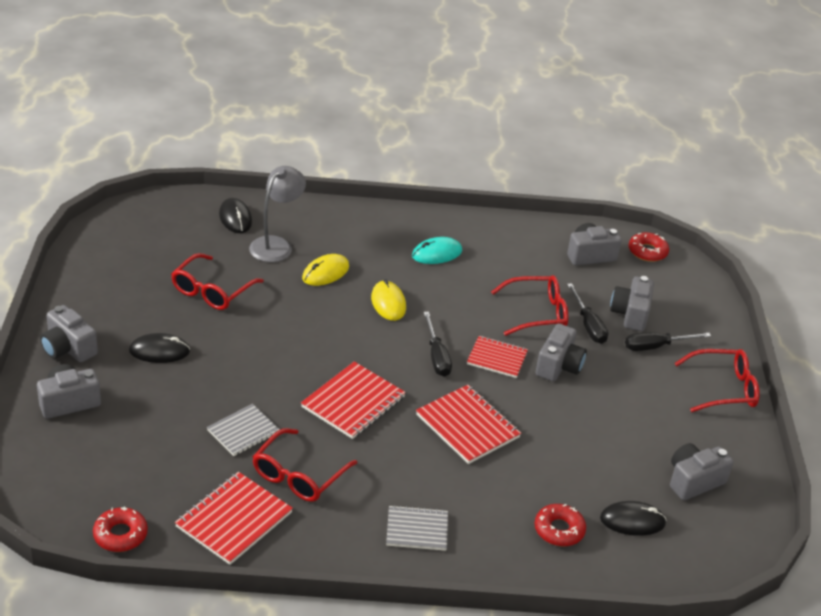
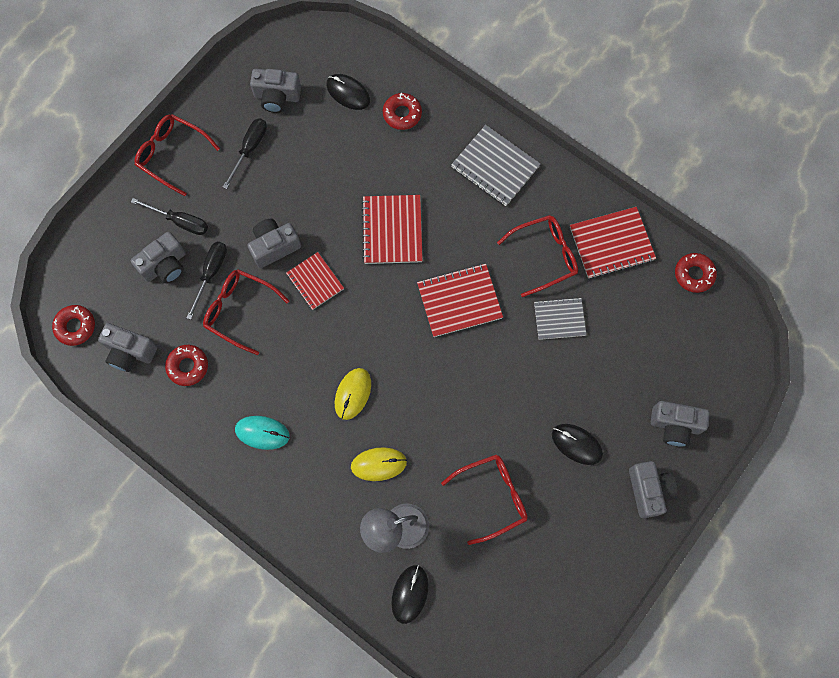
camera: 140 degrees left, 35 degrees up
(417, 530) = (495, 167): grey notebook -> grey notebook, size x1.52
(436, 356) = (360, 311): black screwdriver -> black screwdriver (250, 149)
(537, 265) = (188, 366): none -> red donut

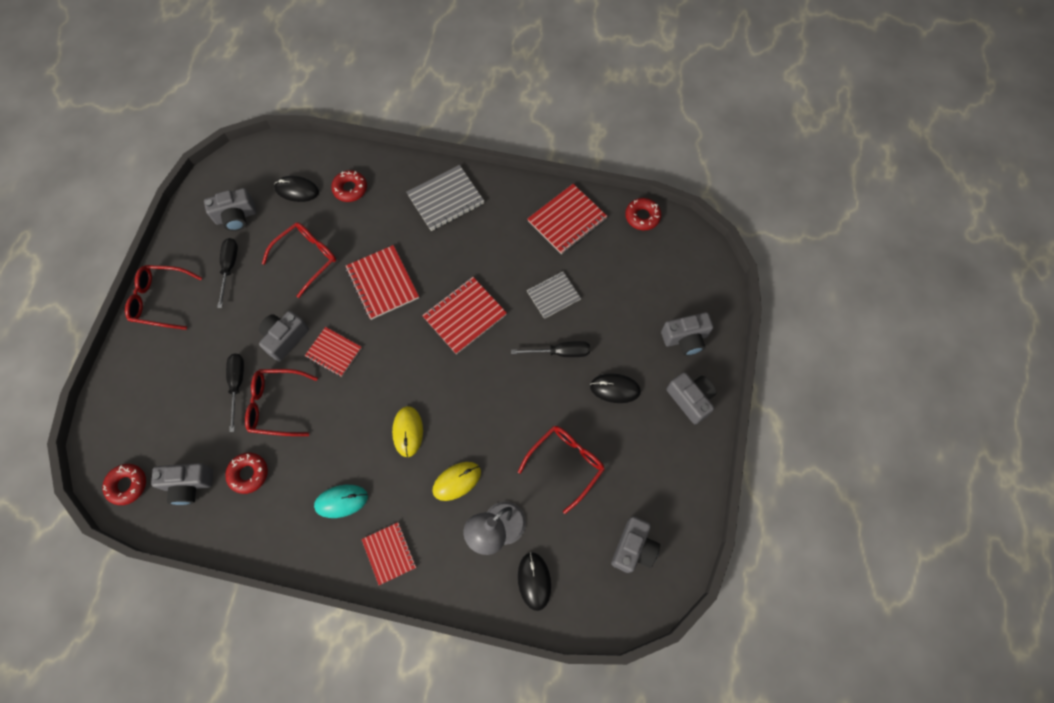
camera: 25 degrees left, 5 degrees down
(165, 265) = (192, 395): grey camera -> grey camera (633, 548)
(180, 221) = (191, 353): black screwdriver -> black screwdriver (560, 352)
(286, 503) = (389, 553): none -> red notebook
(495, 167) = (446, 199): grey notebook -> grey notebook turned 45 degrees counterclockwise
(545, 256) = (518, 251): red glasses -> red glasses (307, 258)

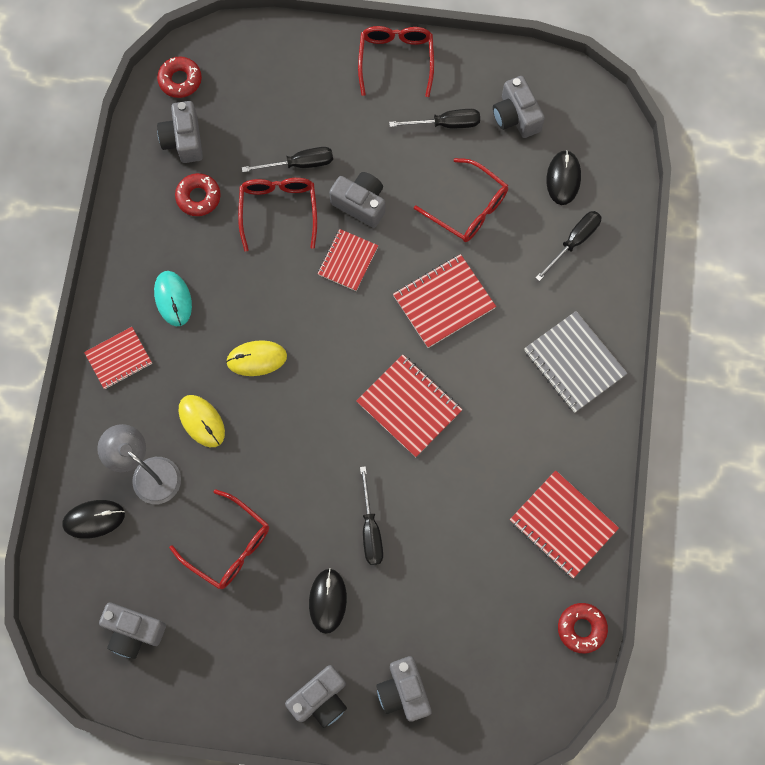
camera: 85 degrees right, 5 degrees up
(350, 189) = (574, 242): red donut -> black screwdriver
(553, 295) = (449, 515): grey notebook -> none

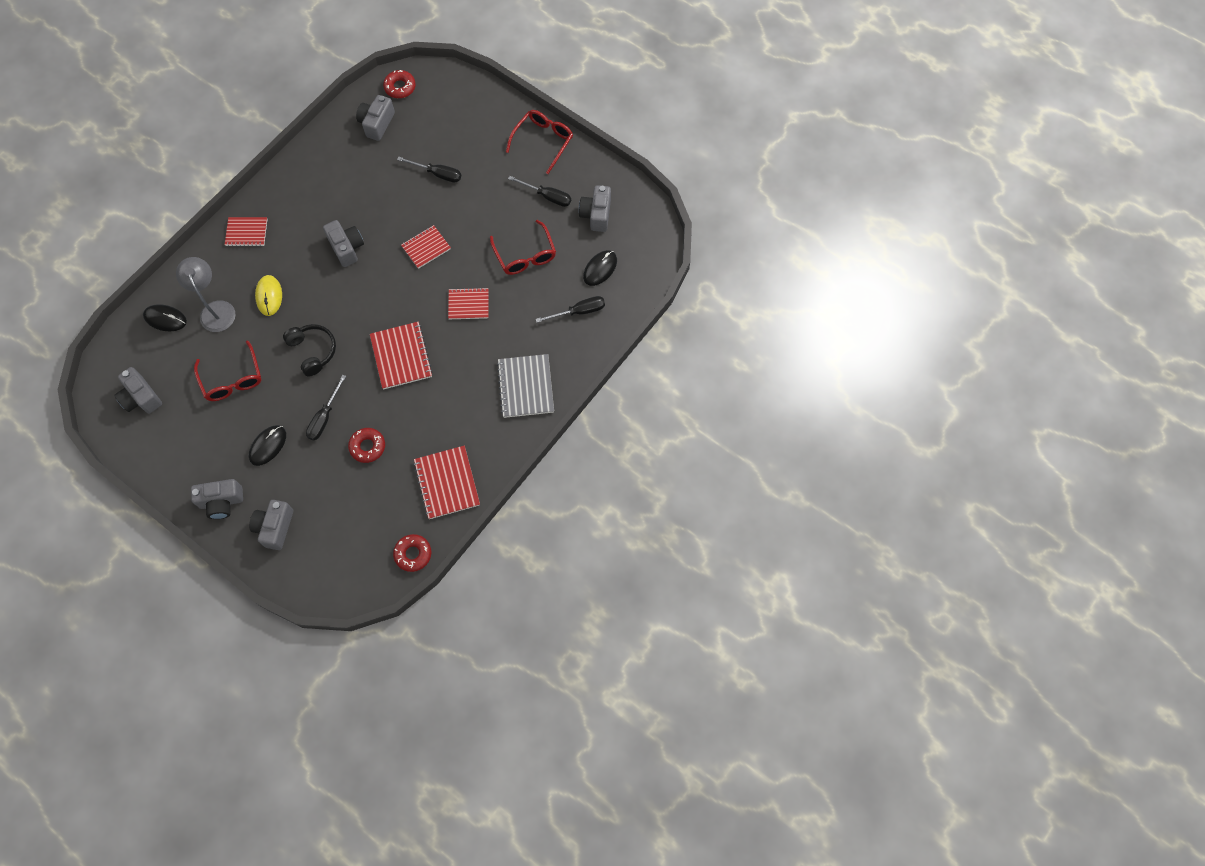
camera: 30 degrees right, 5 degrees down
(173, 299) = (303, 214): turquoise mouse -> none
(198, 197) = (362, 162): red donut -> red donut (367, 447)
(256, 359) = (328, 277): yellow mouse -> none
(278, 210) = (405, 195): red glasses -> none
(301, 458) = (313, 351): none -> black headphones
(360, 204) = (458, 217): grey camera -> grey camera (347, 248)
(443, 302) = (468, 304): red notebook -> red notebook, size x0.66

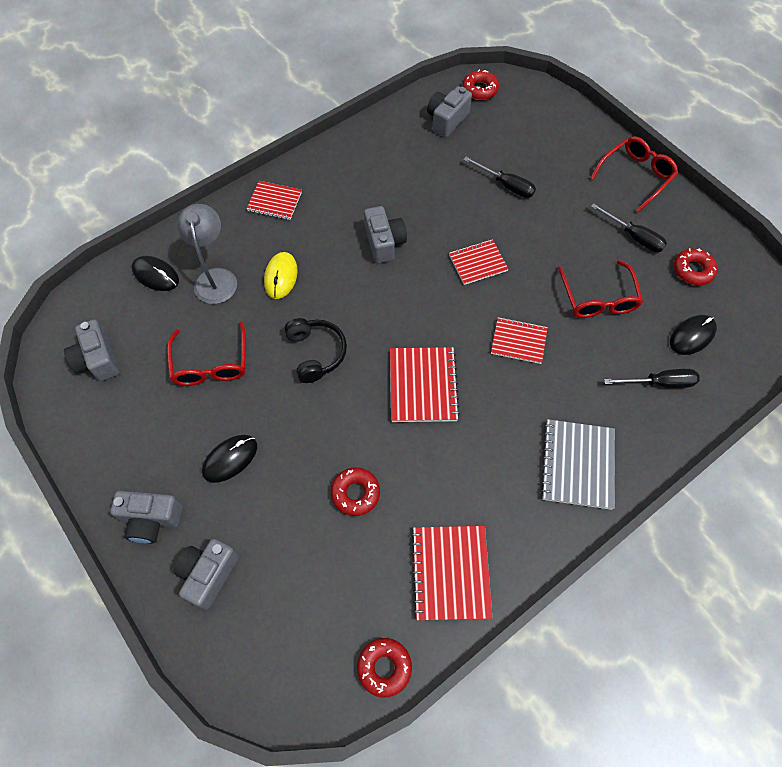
camera: 15 degrees right, 5 degrees down
(324, 417) = (310, 440): black screwdriver -> none
(596, 214) = (693, 270): grey camera -> red donut

